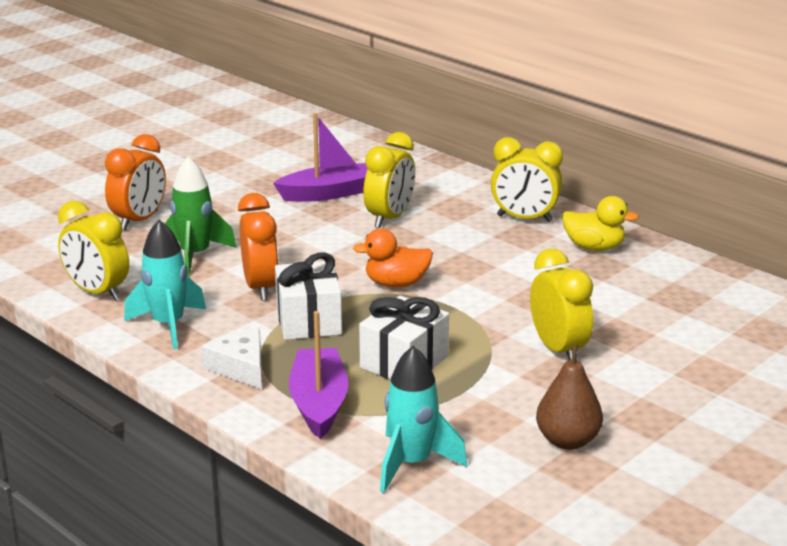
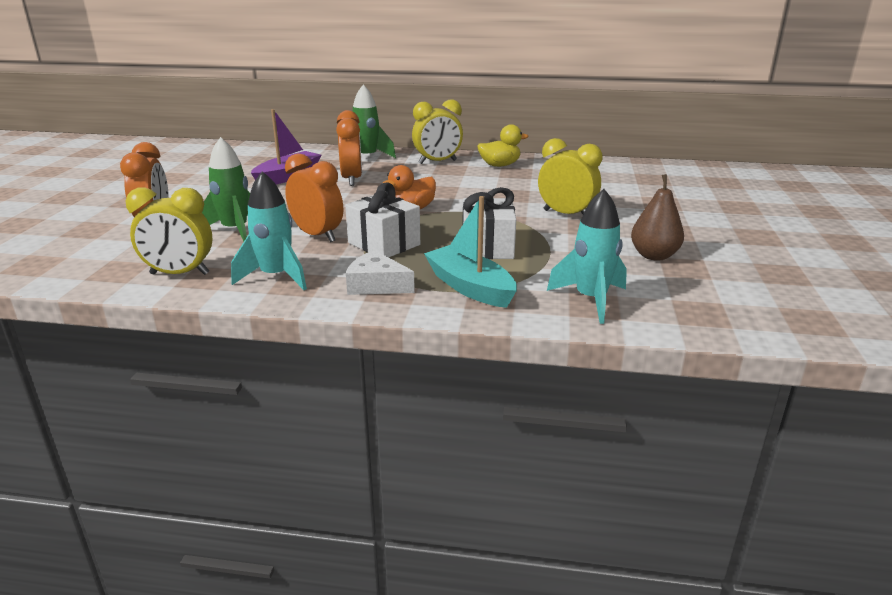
camera: 35 degrees left, 0 degrees up
(319, 403) = (470, 287): purple boat -> turquoise boat
(389, 218) = (351, 179): yellow clock -> orange clock
(450, 188) = (367, 158): none -> green rocket

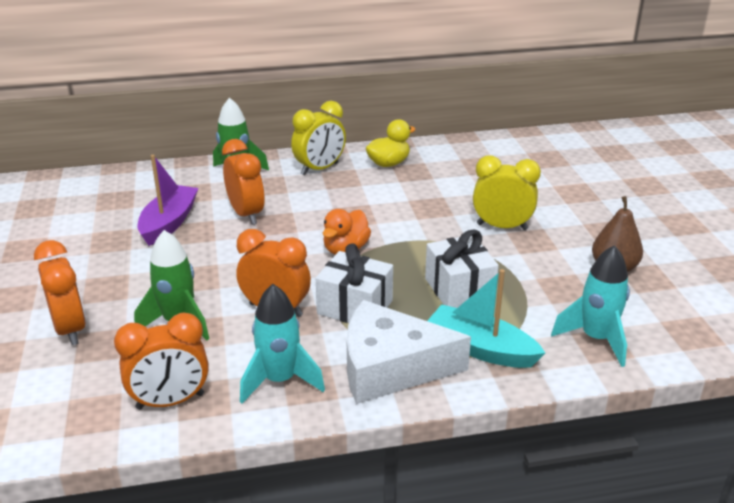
camera: 20 degrees left, 5 degrees up
(179, 274) = (170, 401): yellow clock -> orange clock
(376, 285) = (390, 367): white cheese -> white cheese, size x1.76

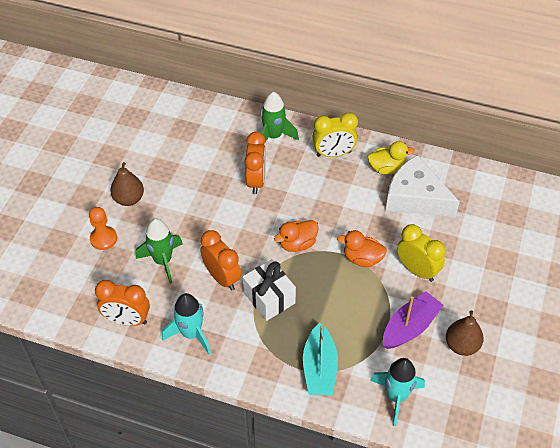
camera: 30 degrees right, 20 degrees up
(70, 329) = (103, 239): orange clock -> orange pawn
(82, 280) = (129, 199): none -> brown pear
(169, 223) = (204, 168): purple boat -> purple boat (410, 327)
(390, 367) = (257, 355): white cheese -> white cheese (415, 197)
(433, 237) = (362, 258): none -> orange duck
(459, 289) = (343, 314): white gift -> none
(481, 348) = (319, 368): turquoise boat -> turquoise boat turned 150 degrees counterclockwise

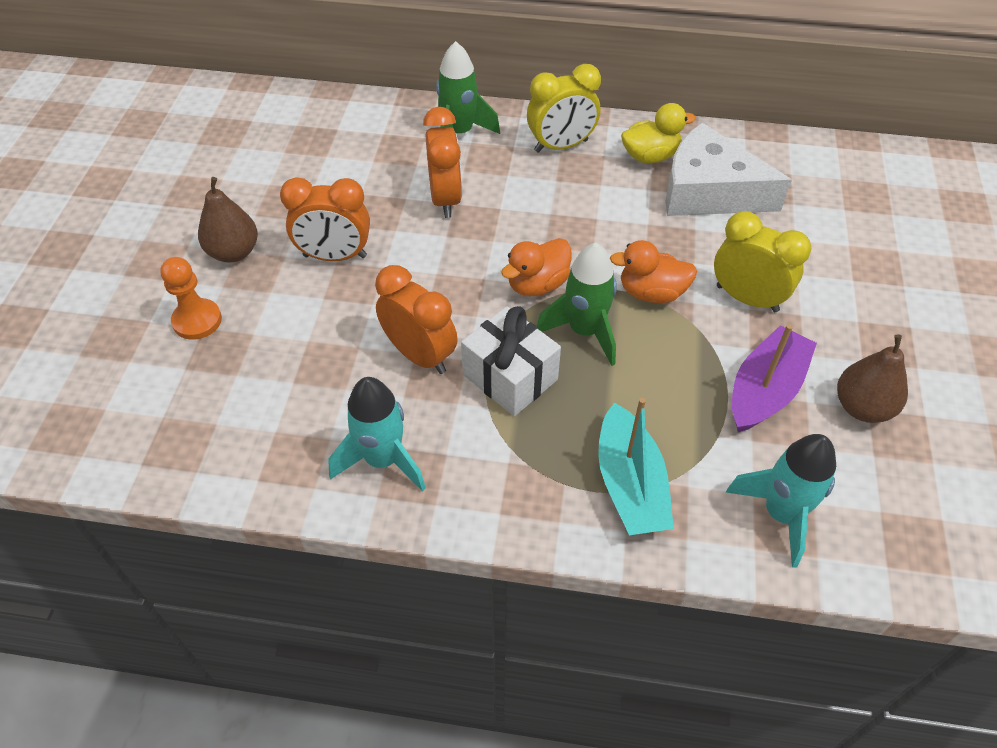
camera: 10 degrees left, 0 degrees up
(127, 320) = (259, 452): orange clock -> orange clock (335, 256)
(163, 261) = (309, 343): green rocket -> green rocket (584, 331)

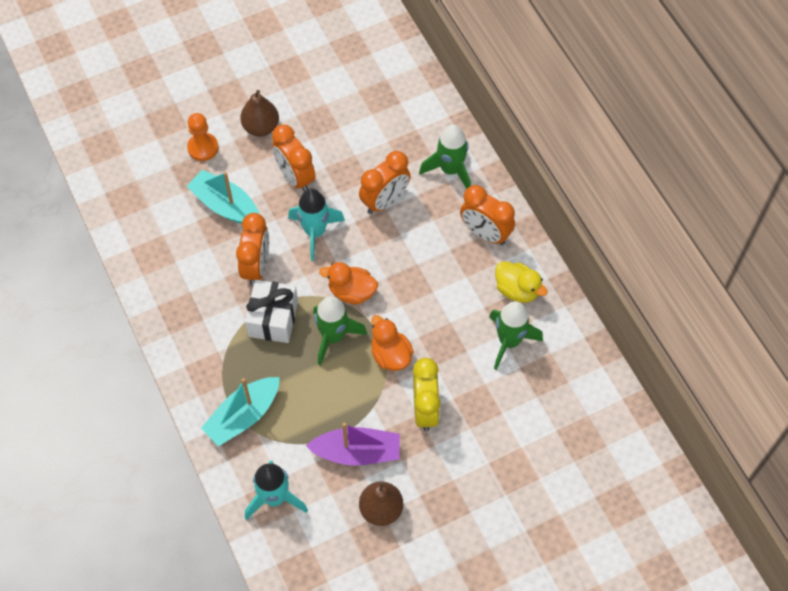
camera: 55 degrees right, 10 degrees up
(303, 341) = (226, 206): none -> turquoise boat
(383, 460) = (179, 294): turquoise rocket -> turquoise rocket (315, 232)
(561, 146) = (485, 233): yellow clock -> orange clock
(709, 191) = (509, 341): white cheese -> green rocket

